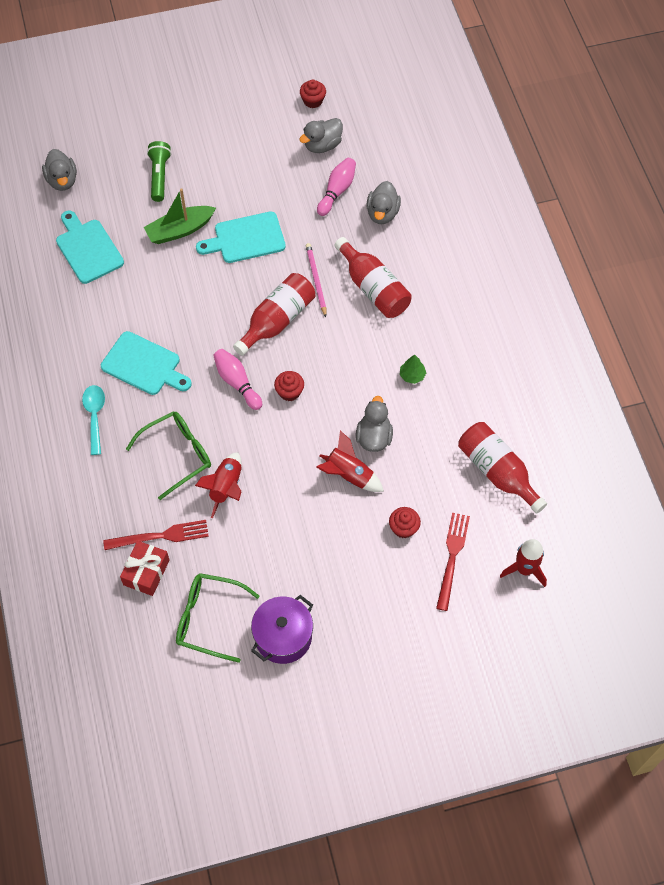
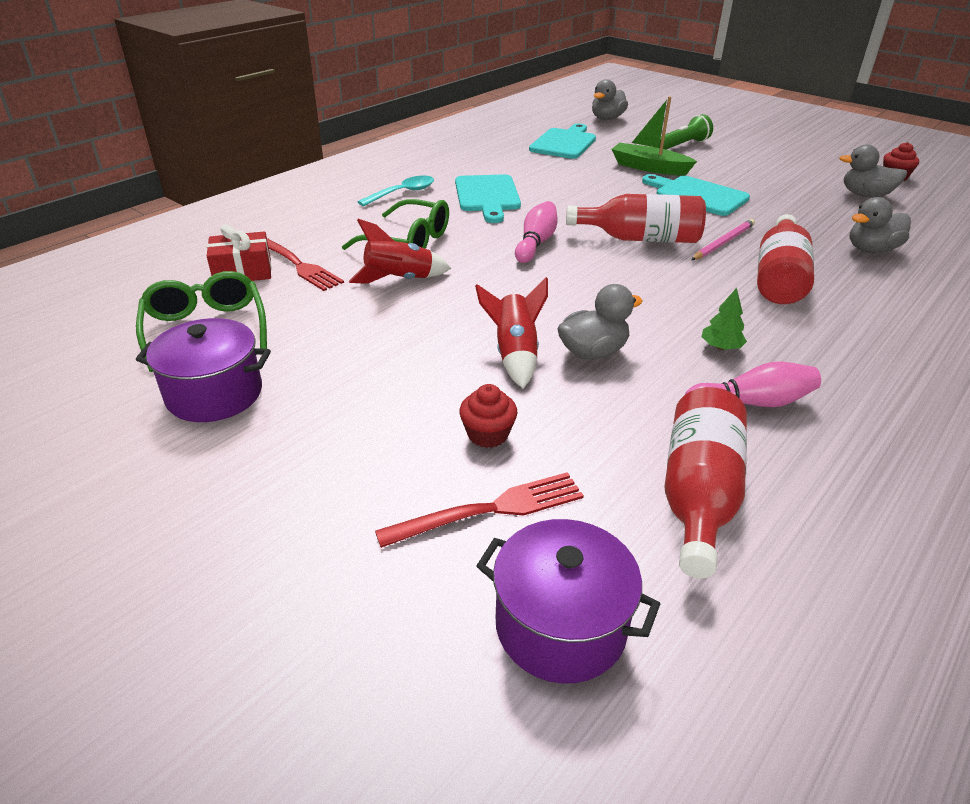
camera: 55 degrees right, 25 degrees down
(289, 392) = (569, 274): red cupcake -> none
(337, 191) = (838, 218): pink bowling pin -> pink bowling pin (752, 403)
(524, 569) = (560, 626): red rocket -> purple pot

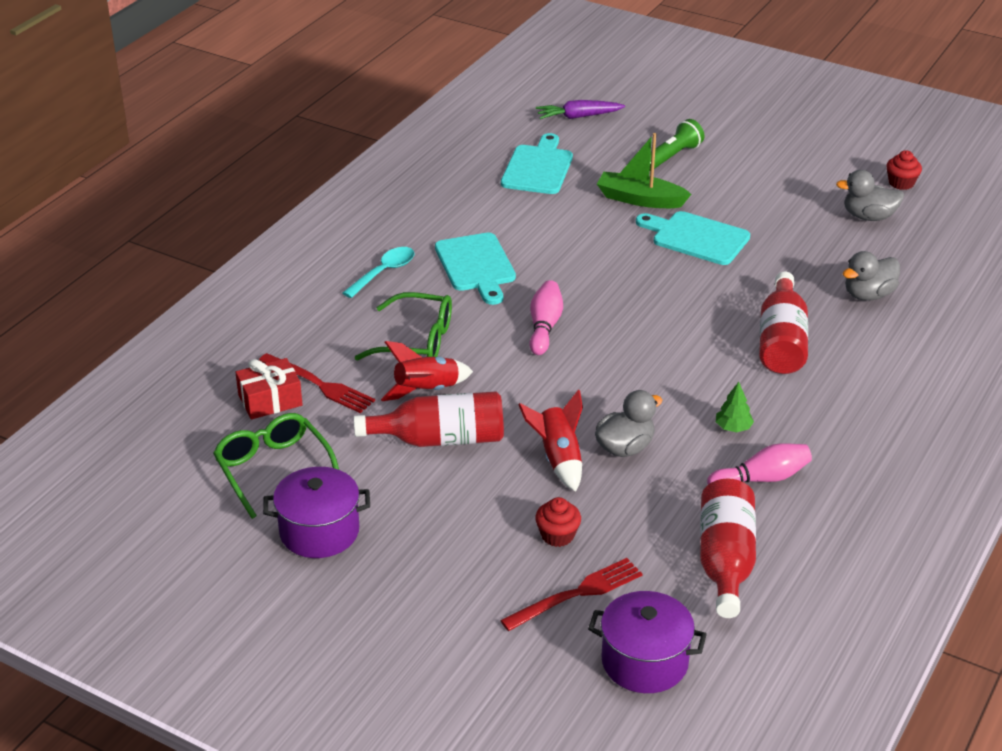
camera: 10 degrees left, 0 degrees up
(607, 119) = (579, 116): grey duck -> purple carrot
(641, 239) = (647, 308): red bottle -> red bottle (440, 439)
(723, 242) = (727, 302): pink pencil -> none

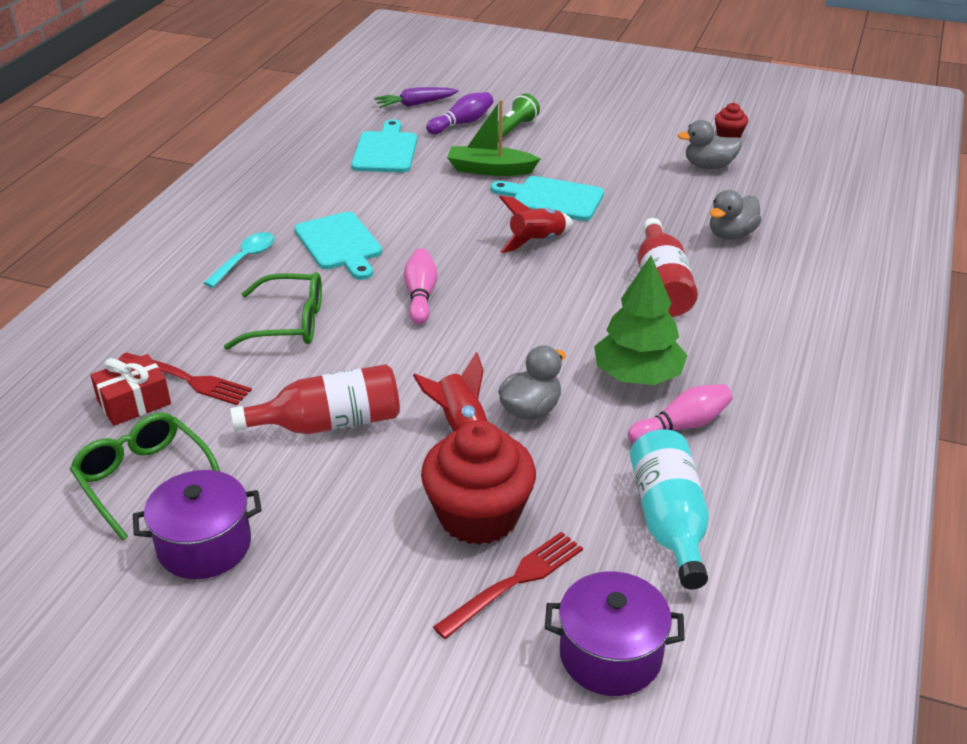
camera: 10 degrees left, 0 degrees up
(427, 391) = (307, 373): red rocket -> red rocket (537, 242)
(557, 535) = (478, 515): red cupcake -> red cupcake, size x2.16
(622, 143) = (462, 123): none -> purple bowling pin
(725, 561) = (669, 521): red bottle -> turquoise bottle
(733, 428) = (637, 376): green tree -> green tree, size x2.28

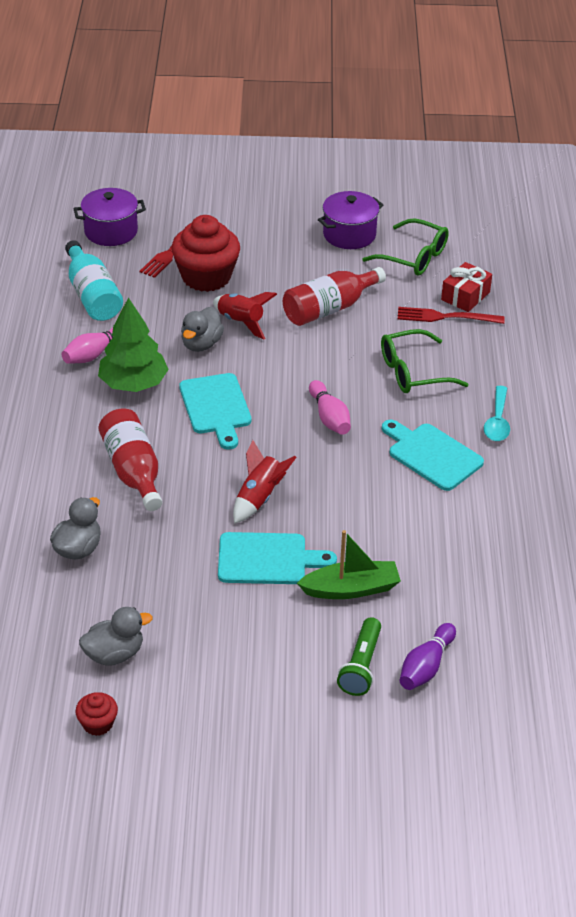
camera: 160 degrees right, 5 degrees up
(386, 150) = (479, 593): turquoise cutting board -> turquoise cutting board (216, 407)
(416, 104) = (503, 693): purple carrot -> none

